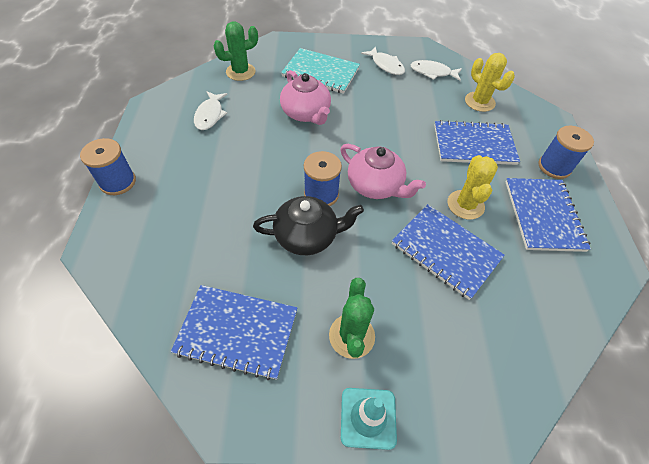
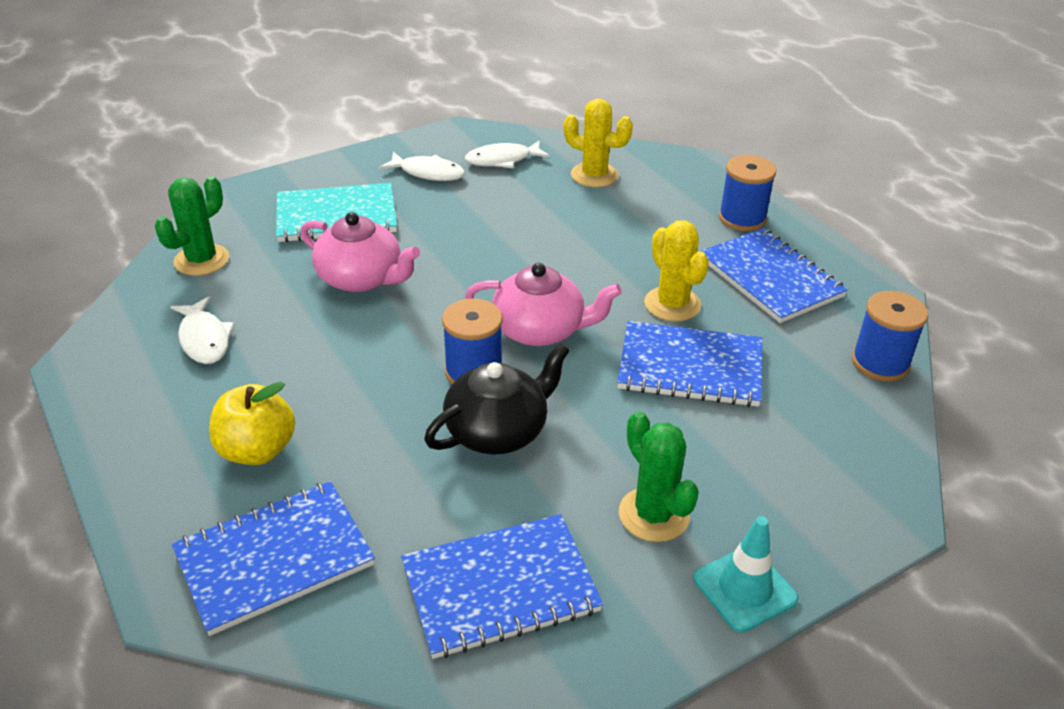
camera: 30 degrees left, 15 degrees down
(118, 182) = (128, 494): blue spool -> blue spool (880, 363)
(187, 187) = (257, 450): none -> yellow apple
(474, 144) = (627, 230): blue notebook -> blue notebook (274, 558)

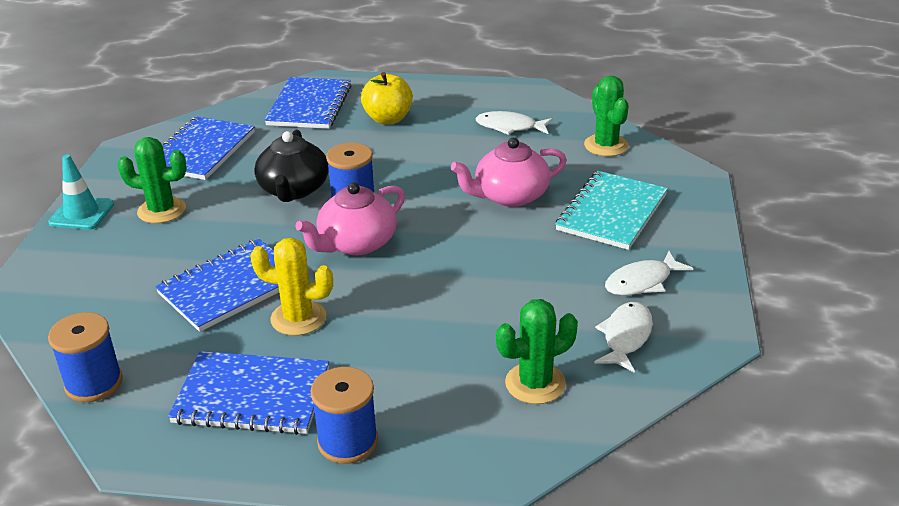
camera: 130 degrees right, 5 degrees down
(594, 175) = (535, 383): yellow cactus -> green cactus

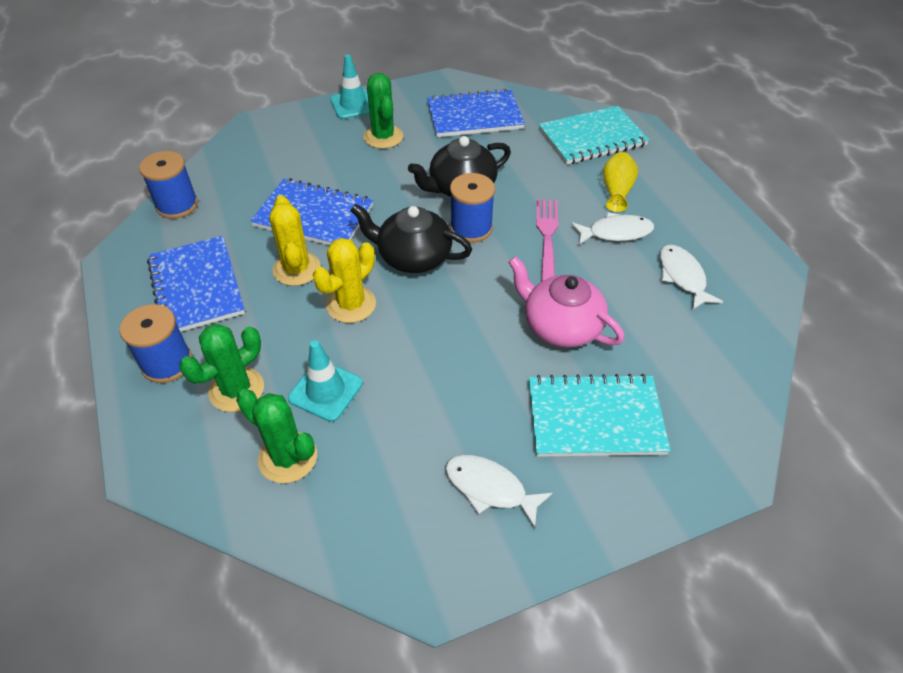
camera: 60 degrees right, 15 degrees up
(309, 105) = (592, 138): blue notebook -> turquoise notebook
(356, 243) = (413, 257): pink teapot -> black teapot
(382, 297) = (351, 304): none -> yellow cactus
(388, 119) = (616, 191): yellow apple -> yellow vase
(406, 168) = (547, 237): none -> pink fork
(475, 341) = (325, 391): none -> turquoise traffic cone
(606, 145) = (720, 366): green cactus -> green cactus (236, 390)
(625, 337) = (391, 505): white fish -> white fish (616, 232)

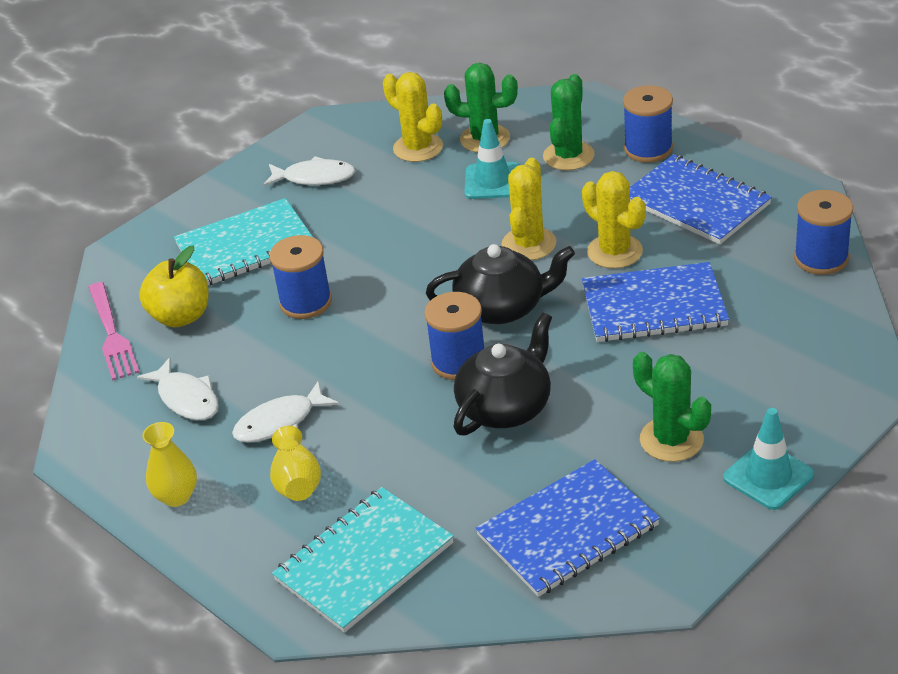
camera: 160 degrees right, 10 degrees down
(360, 480) = (418, 148): none -> yellow cactus
(547, 237) = (361, 385): pink fork -> pink fork (112, 334)
(561, 326) = (306, 302): pink teapot -> blue spool
(675, 358) = (181, 316): none -> yellow apple
(700, 209) = (176, 496): none -> yellow vase

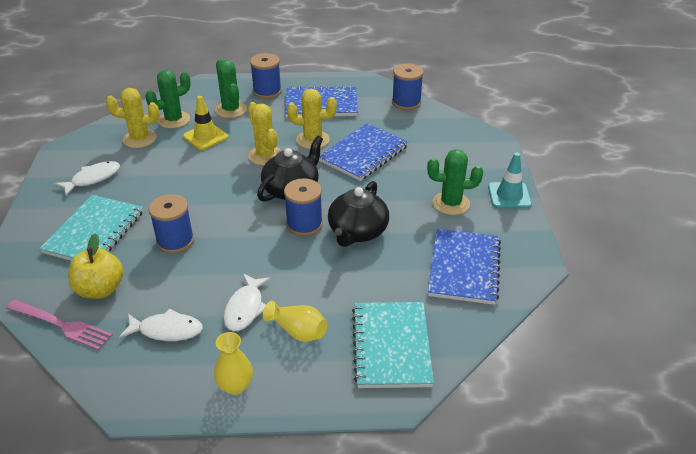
camera: 50 degrees left, 0 degrees up
(492, 181) = (205, 137): turquoise traffic cone -> yellow traffic cone
(505, 407) = (357, 232): black teapot -> black teapot turned 150 degrees counterclockwise

